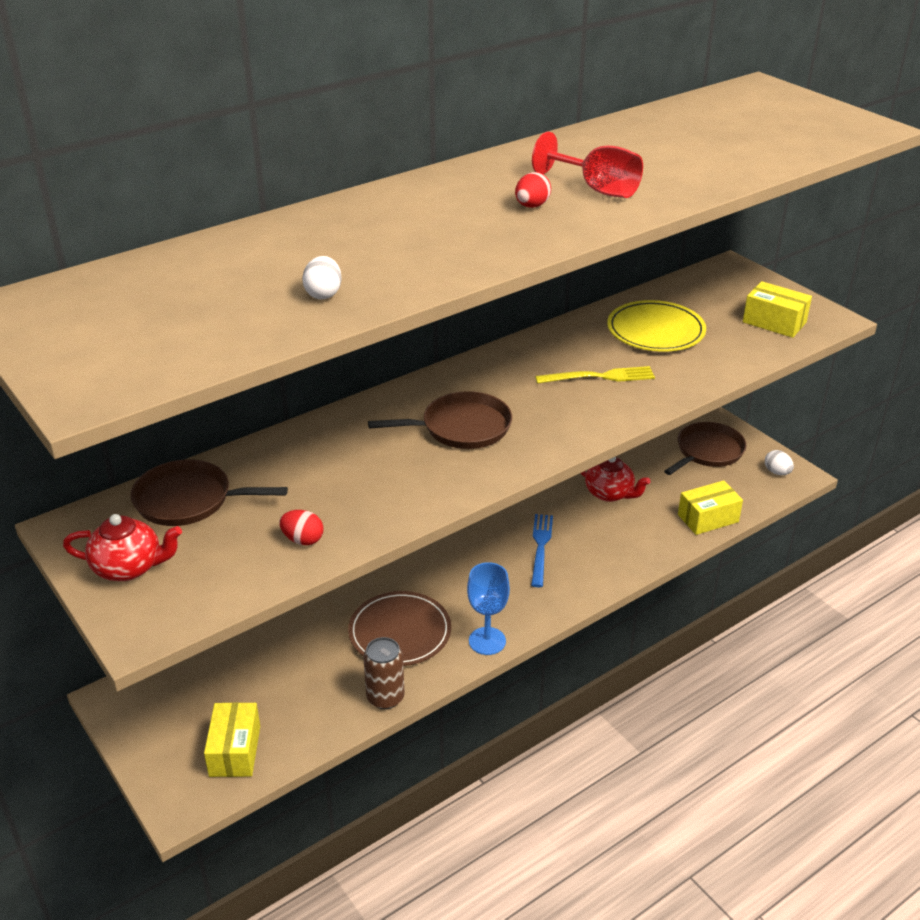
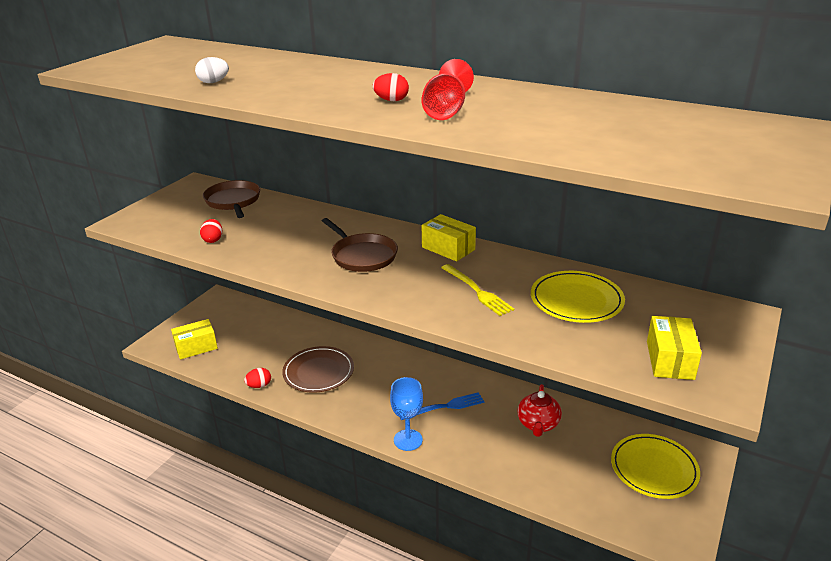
camera: 65 degrees right, 5 degrees down
(129, 568) = (169, 205): red teapot -> none
(385, 697) = (259, 385): brown can -> red egg
(487, 641) = (331, 411): blue goblet -> blue goblet (408, 440)
(707, 451) = (654, 468): brown pan -> yellow plate
(708, 518) = (557, 493): yellow box -> yellow box (448, 248)
(777, 472) = (671, 527): white egg -> none

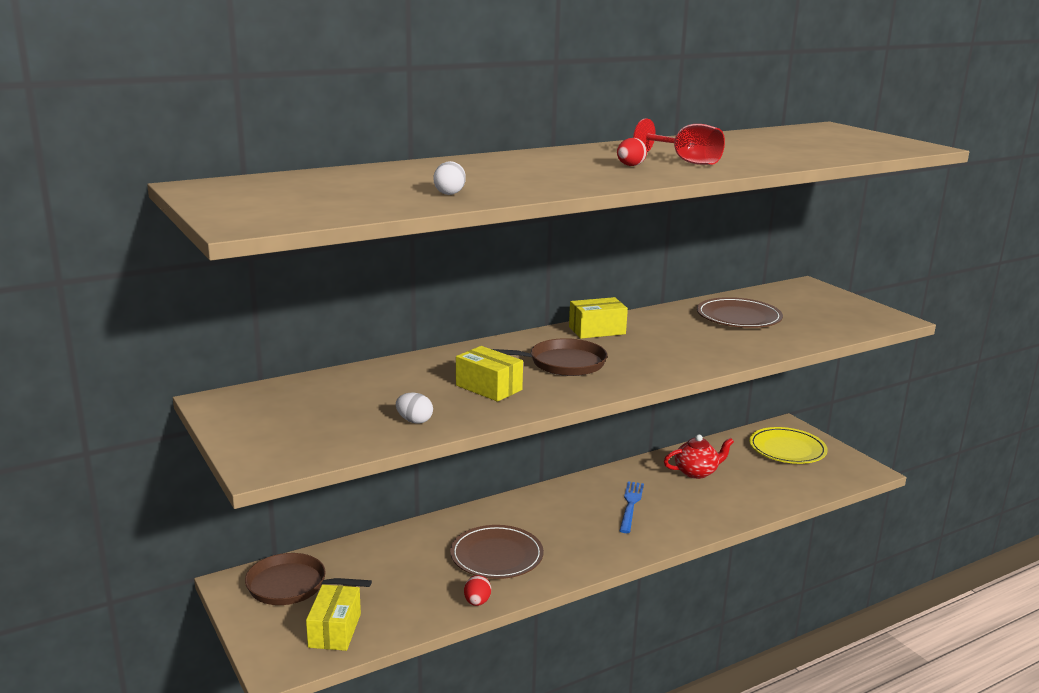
camera: 60 degrees left, 10 degrees down
(213, 240) = (414, 421): red egg -> white egg
(233, 201) = (321, 391): brown pan -> brown pan (291, 586)
(408, 440) = (660, 539): blue goblet -> none
(477, 291) = (687, 341): yellow fork -> none
(538, 424) = (696, 472): red teapot -> red teapot turned 60 degrees counterclockwise
(576, 300) = (738, 317): yellow plate -> brown plate
(669, 360) = (843, 318): yellow box -> yellow box (488, 387)

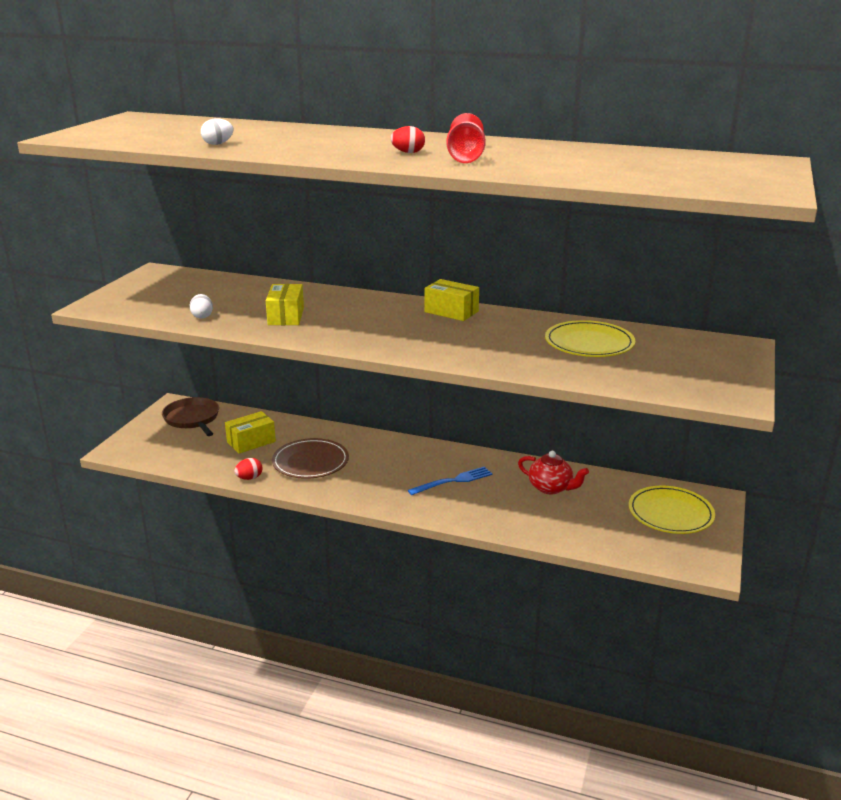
camera: 50 degrees right, 5 degrees up
(335, 630) = (166, 450): yellow box -> yellow box (251, 442)
(563, 363) = (367, 321): brown pan -> none
(738, 317) = (589, 343): brown plate -> yellow plate

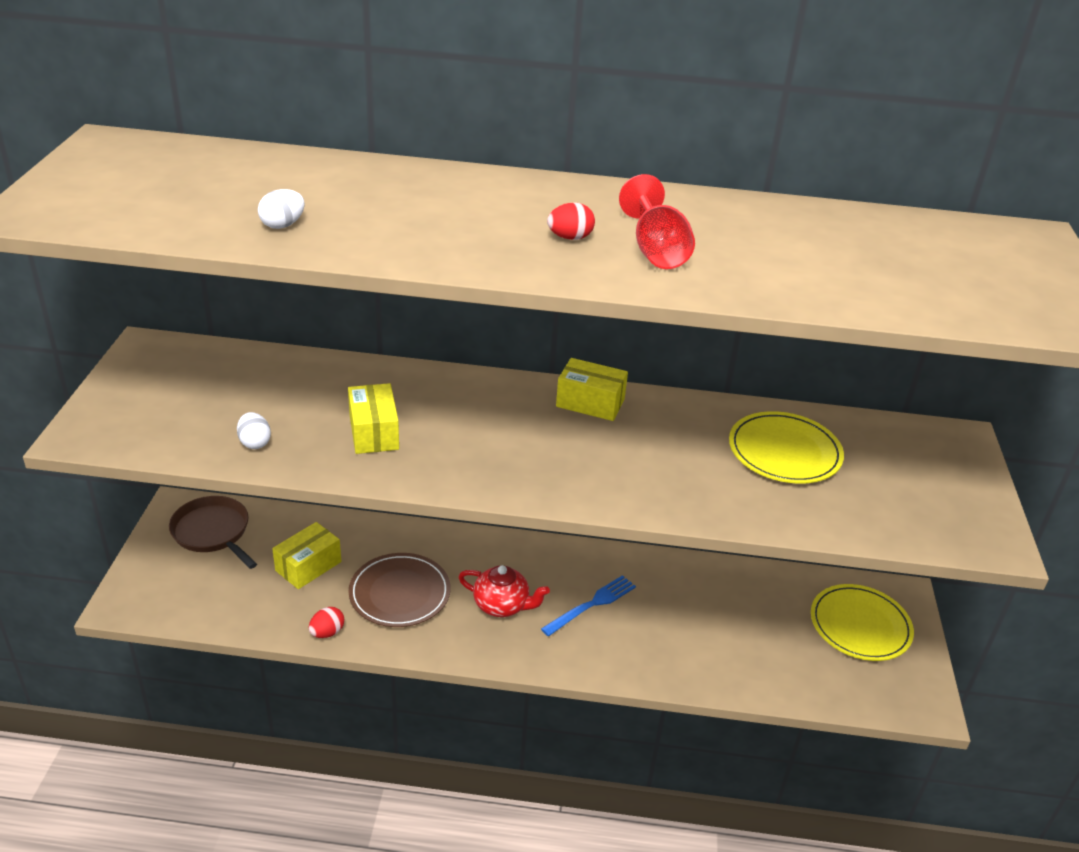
camera: 15 degrees left, 10 degrees up
(551, 488) = (712, 601): red teapot -> red teapot (502, 605)

